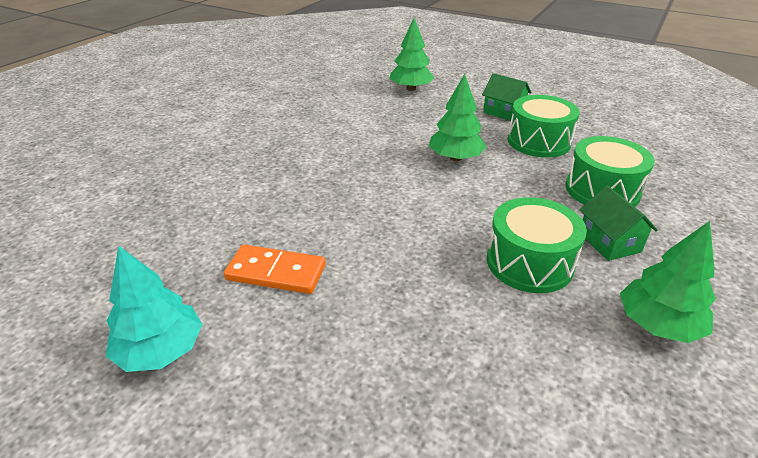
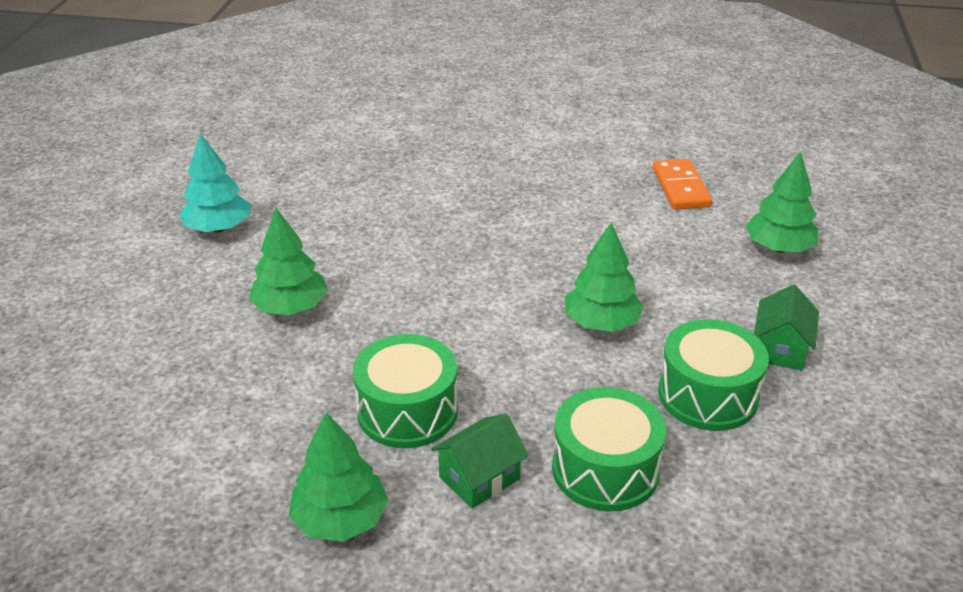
camera: 70 degrees right, 0 degrees up
(276, 272) = (323, 252): orange domino -> orange domino (680, 187)
(354, 310) = (290, 307): none -> green tree

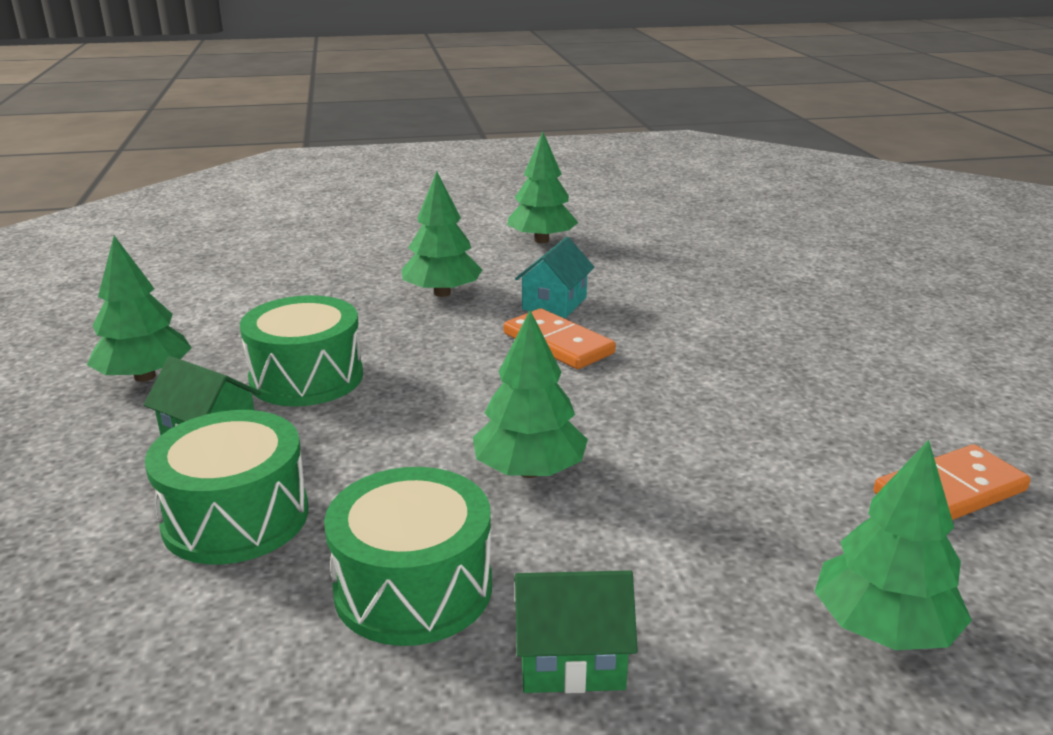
camera: 70 degrees right, 10 degrees down
(218, 228) = (541, 240): turquoise tree -> green tree
(359, 253) = (554, 303): none -> turquoise house
(431, 269) = (558, 344): none -> orange domino

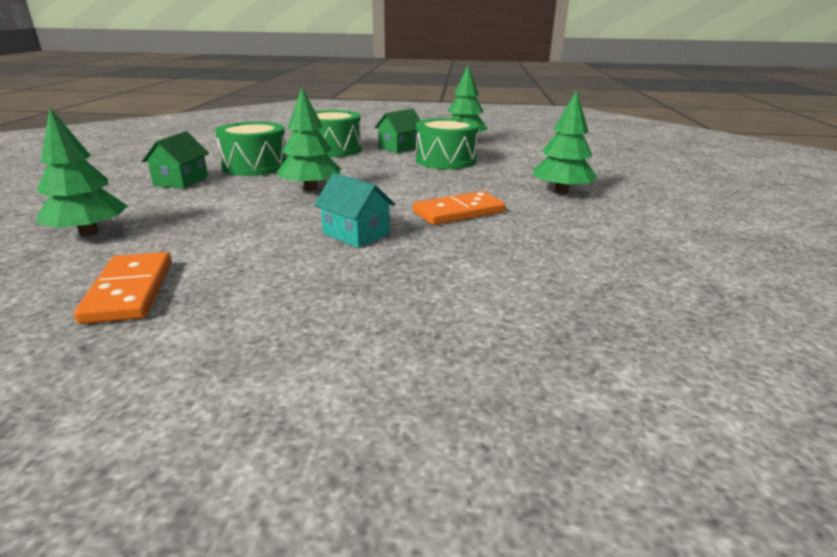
camera: 105 degrees right, 0 degrees up
(541, 240) = (703, 235): green tree -> none
(554, 303) = (535, 220): turquoise house -> turquoise house (356, 234)

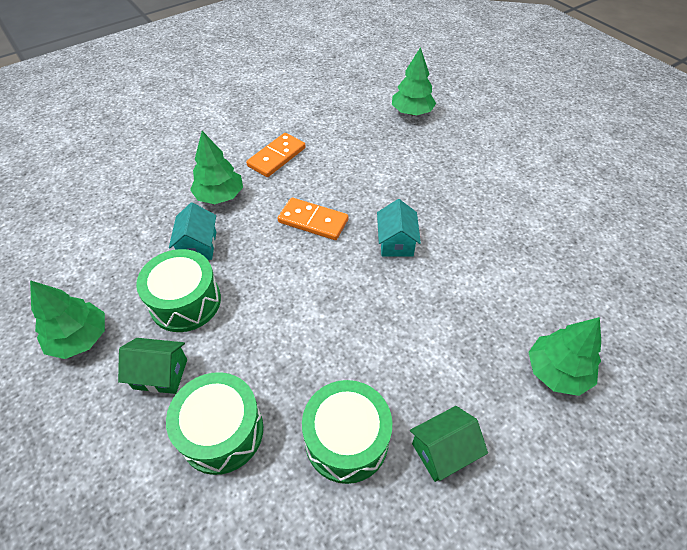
camera: 130 degrees left, 25 degrees up
(130, 291) = (546, 270): orange domino -> orange domino (276, 157)
(310, 189) = (355, 331): green tree -> green tree (412, 112)
(500, 173) = (198, 246): none -> turquoise house

